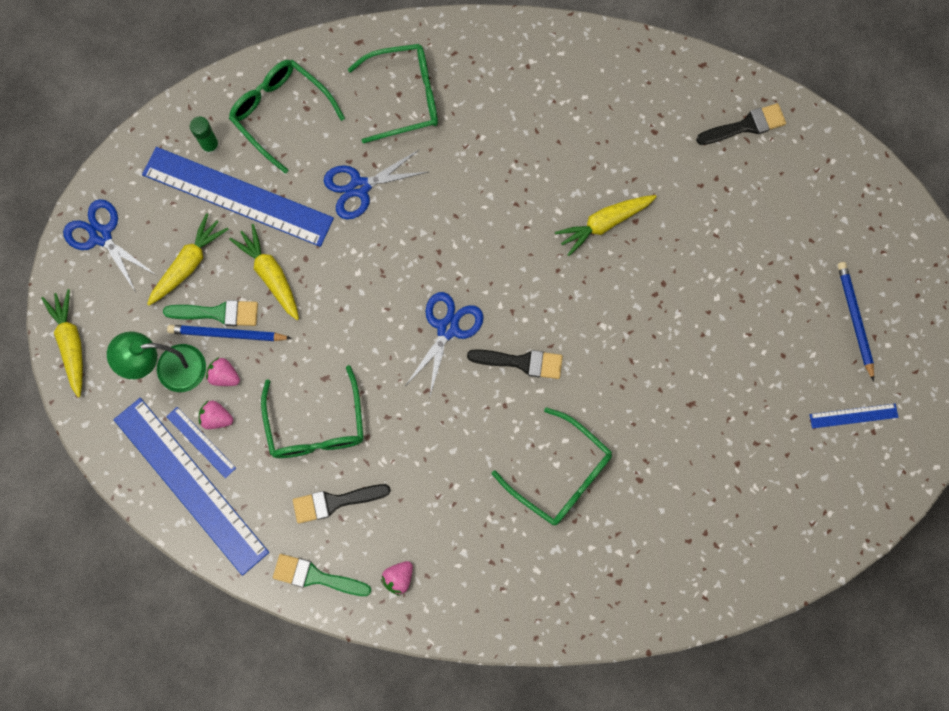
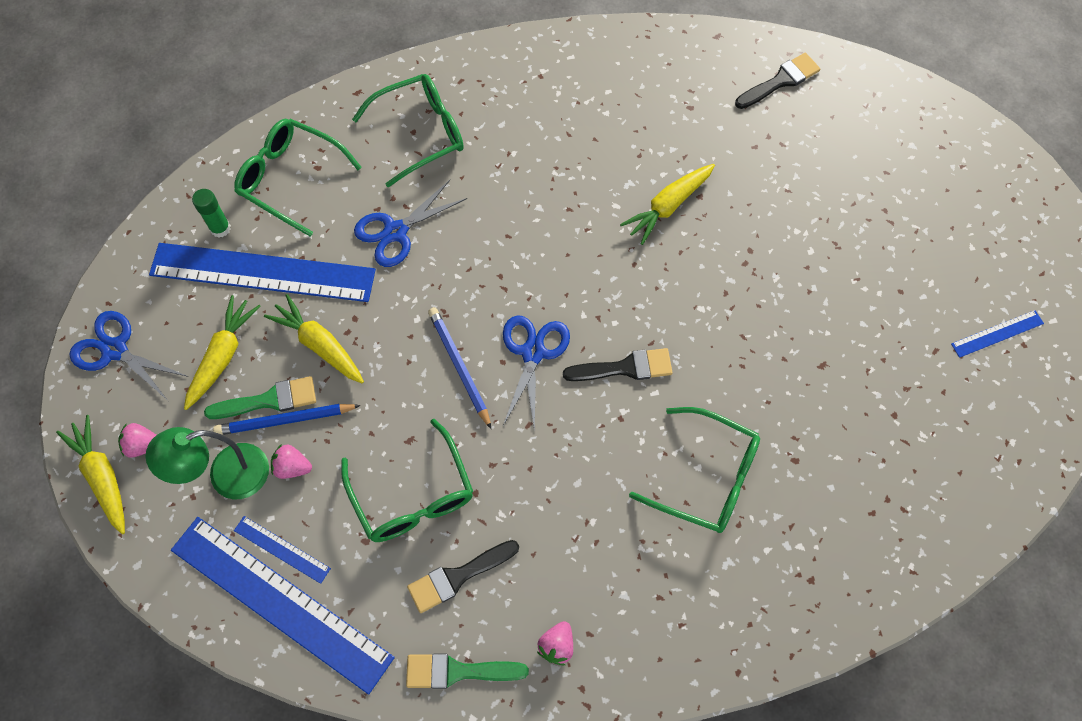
camera: 15 degrees left, 10 degrees down
(216, 418) = (294, 517): pink strawberry -> pink strawberry (143, 445)
(855, 319) = (960, 237): blue pencil -> blue pencil (459, 367)

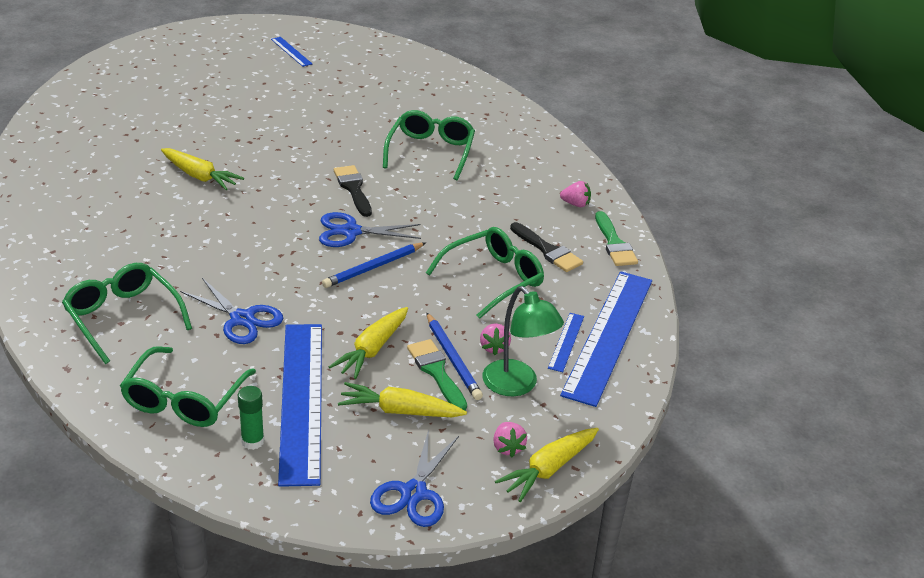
camera: 105 degrees left, 30 degrees down
(780, 81) = (67, 129): black brush -> none

